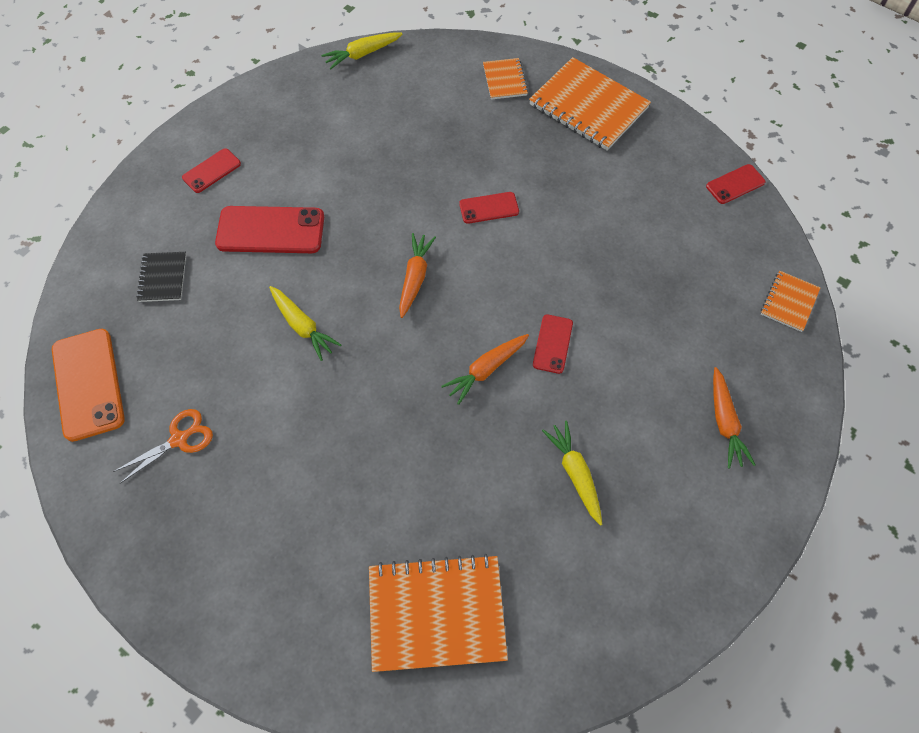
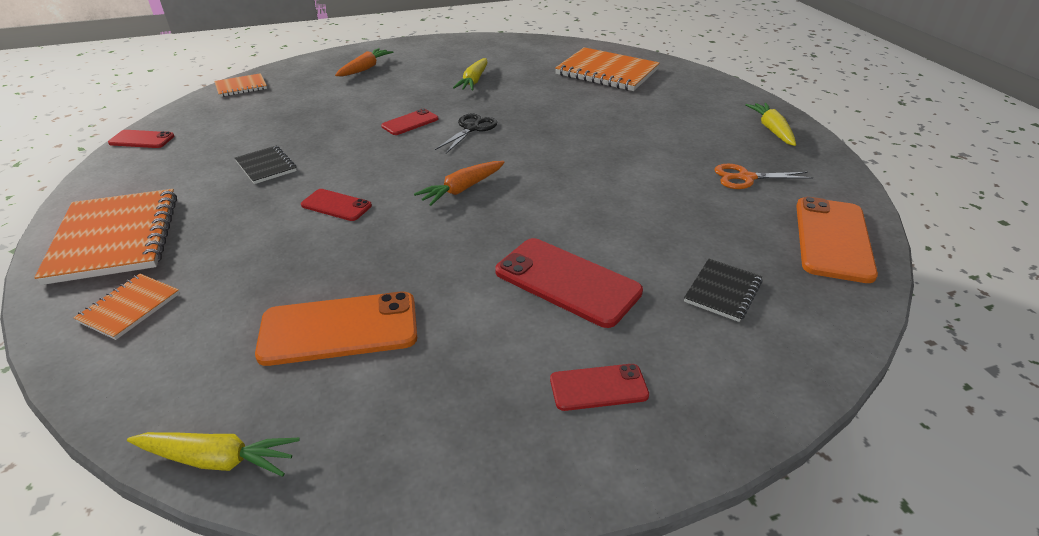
camera: 145 degrees left, 25 degrees down
(303, 326) = (592, 199): yellow carrot -> yellow carrot (771, 130)
(378, 129) = (339, 329): none -> orange phone
(486, 370) = (471, 128): orange carrot -> black scissors
(593, 214) = (266, 166): none -> black notebook

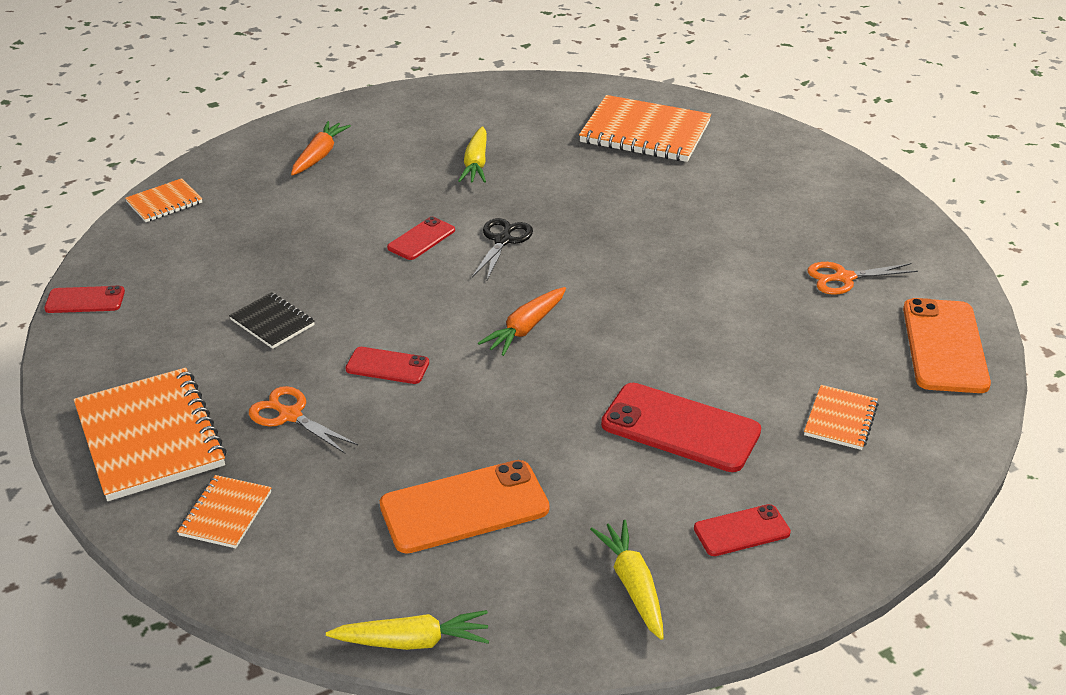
camera: 10 degrees left, 0 degrees up
(236, 234) = (290, 415): none -> orange scissors
(722, 291) = (840, 419): black notebook -> orange notebook
(771, 130) = (864, 206): yellow carrot -> yellow carrot (632, 585)

